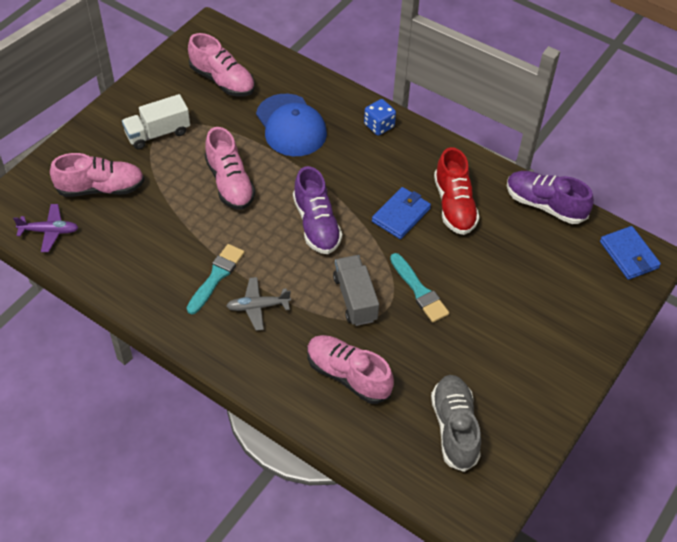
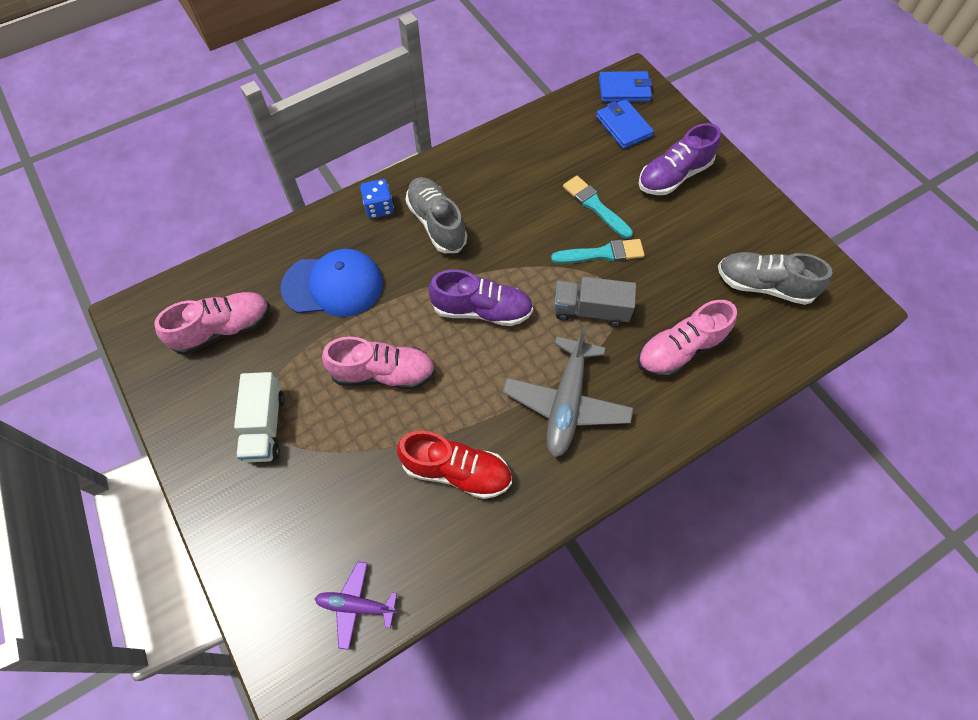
camera: 65 degrees left, 10 degrees up
(49, 231) = (356, 605): purple plane -> purple plane turned 105 degrees counterclockwise
(101, 188) = (317, 520): pink shoe -> none
(216, 276) = (509, 431): turquoise brush -> turquoise brush (595, 206)
(258, 307) = (566, 403): grey plane -> grey plane, size x1.78
(385, 167) = (436, 223): none -> grey shoe
(401, 215) = (504, 233): blue wallet -> blue wallet (623, 126)
(454, 205) = (512, 187): red shoe -> red shoe (456, 471)
(545, 205) = (544, 121): purple shoe -> purple shoe (673, 176)

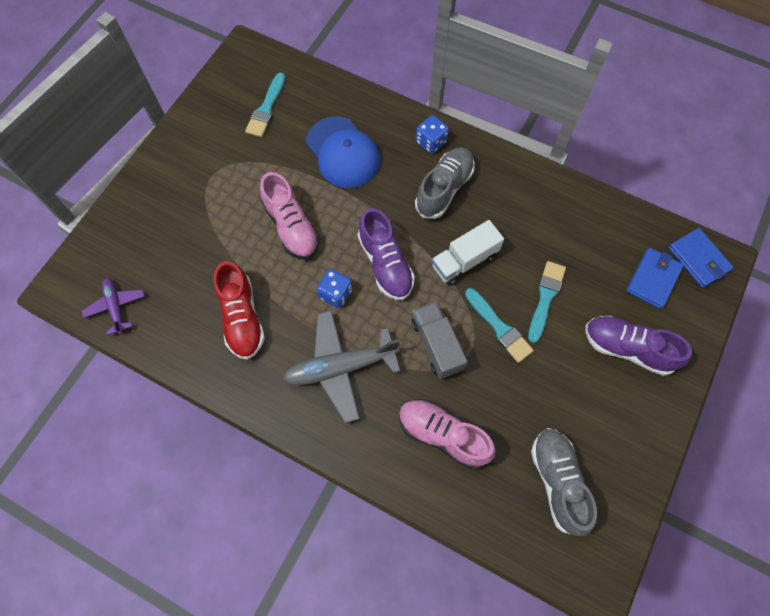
camera: 60 degrees right, 5 degrees up
(223, 329) = (266, 108): pink shoe -> turquoise brush
(265, 426) = (210, 178): white truck -> white truck (464, 261)
(485, 369) = (335, 294): none -> blue dice

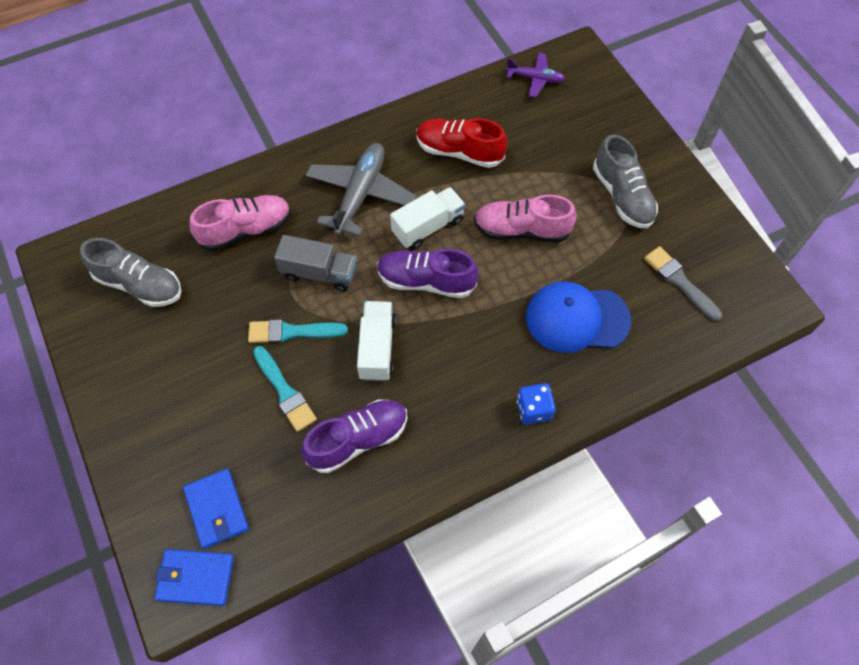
camera: 125 degrees right, 5 degrees down
(266, 108) = (679, 282): turquoise brush -> grey brush
(335, 294) = (428, 227): blue dice -> white truck
(444, 189) = (467, 383): grey shoe -> grey shoe (622, 196)
(627, 348) = (180, 426): purple shoe -> purple shoe (358, 440)

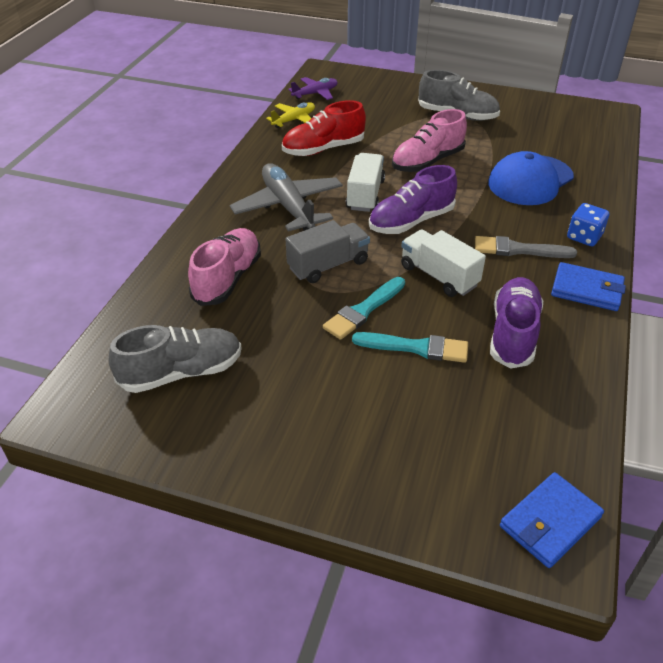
camera: 45 degrees left, 20 degrees down
(217, 509) = (489, 461): blue wallet -> blue wallet (587, 290)
(478, 100) = (294, 120): none -> yellow plane
(679, 282) = (552, 132): grey brush -> grey brush (518, 250)

